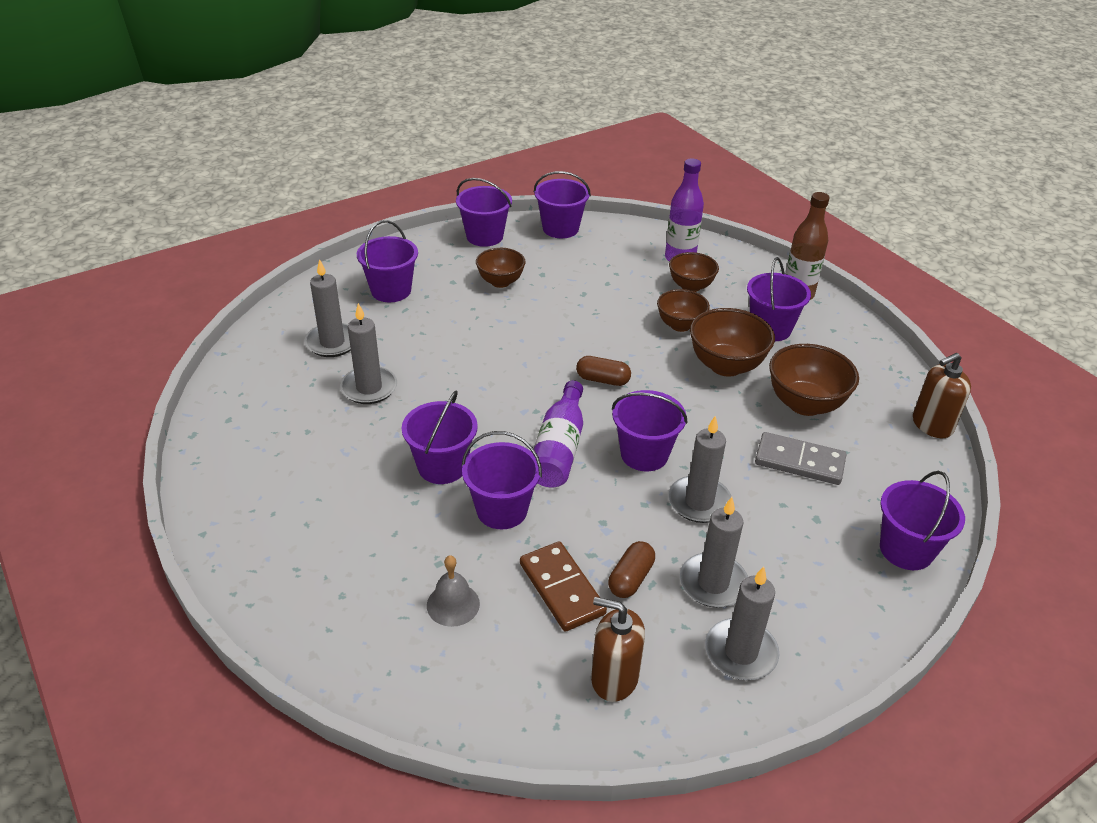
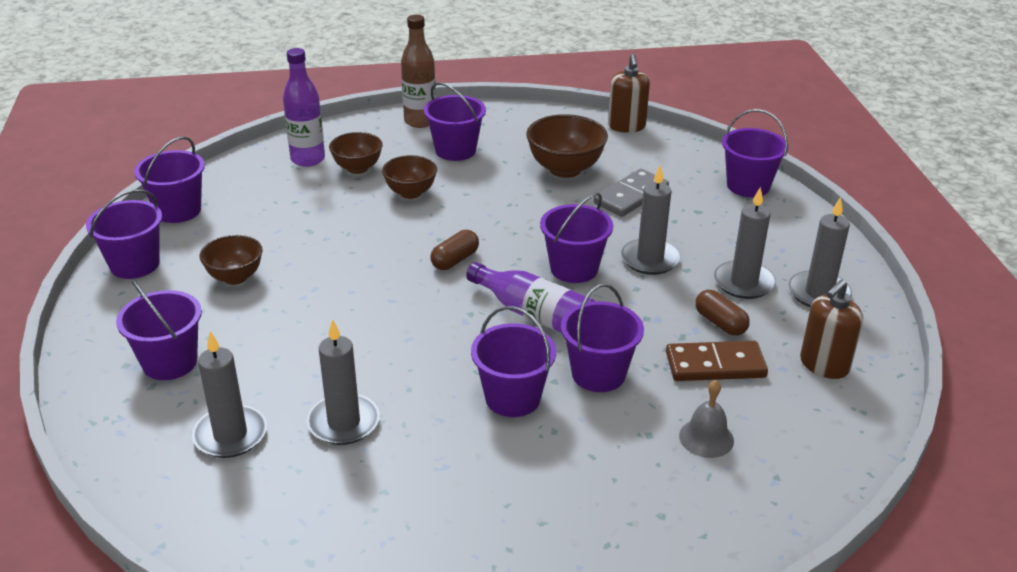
camera: 65 degrees left, 5 degrees down
(726, 366) = (487, 189): brown bowl -> none

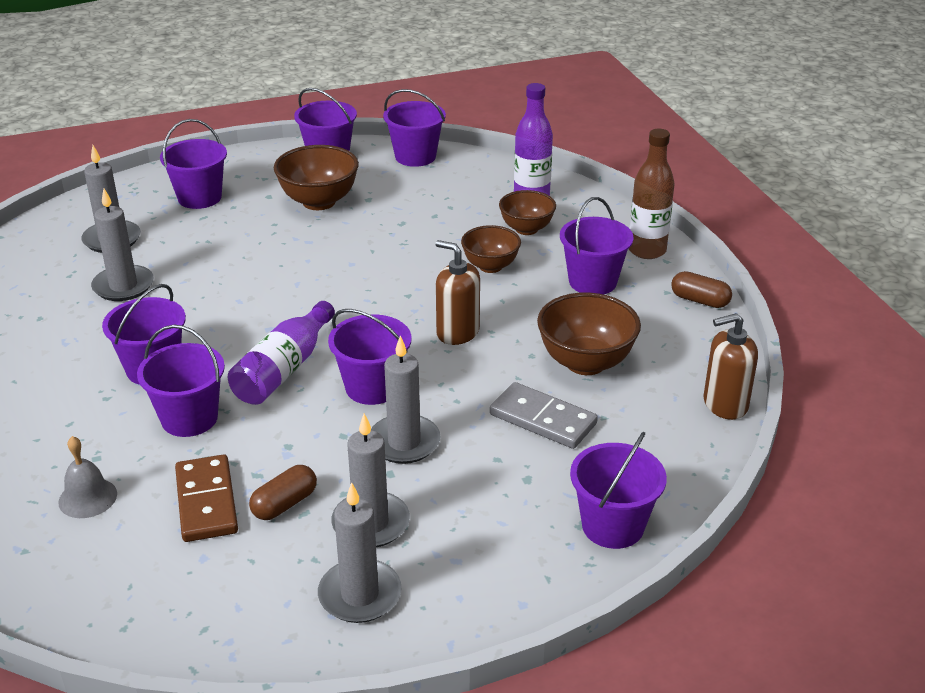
camera: 80 degrees right, 0 degrees up
(235, 277) = (319, 202): brown bowl -> brown bowl, size x1.52
(455, 260) = (371, 309): brown capsule -> brown capsule (700, 300)
(824, 365) = (210, 595): brown soap dispenser -> brown soap dispenser (457, 332)

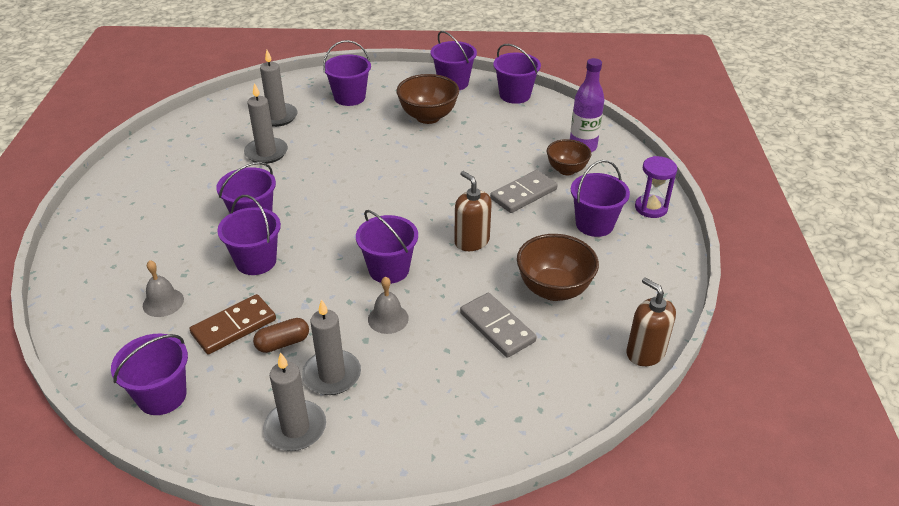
camera: 20 degrees right, 5 degrees up
(206, 501) = (234, 326): brown domino -> brown domino turned 45 degrees clockwise
(284, 369) = (336, 240): purple bottle -> none
(404, 442) = (388, 318): grey candle -> grey bell
(490, 266) = (523, 194): brown bowl -> grey domino
(612, 526) = (503, 429): purple bucket -> purple bucket (162, 396)
(647, 250) = (651, 208): brown bottle -> purple hourglass
(700, 300) = (671, 259): brown capsule -> none
(725, 404) = (645, 352): brown soap dispenser -> brown soap dispenser turned 45 degrees clockwise

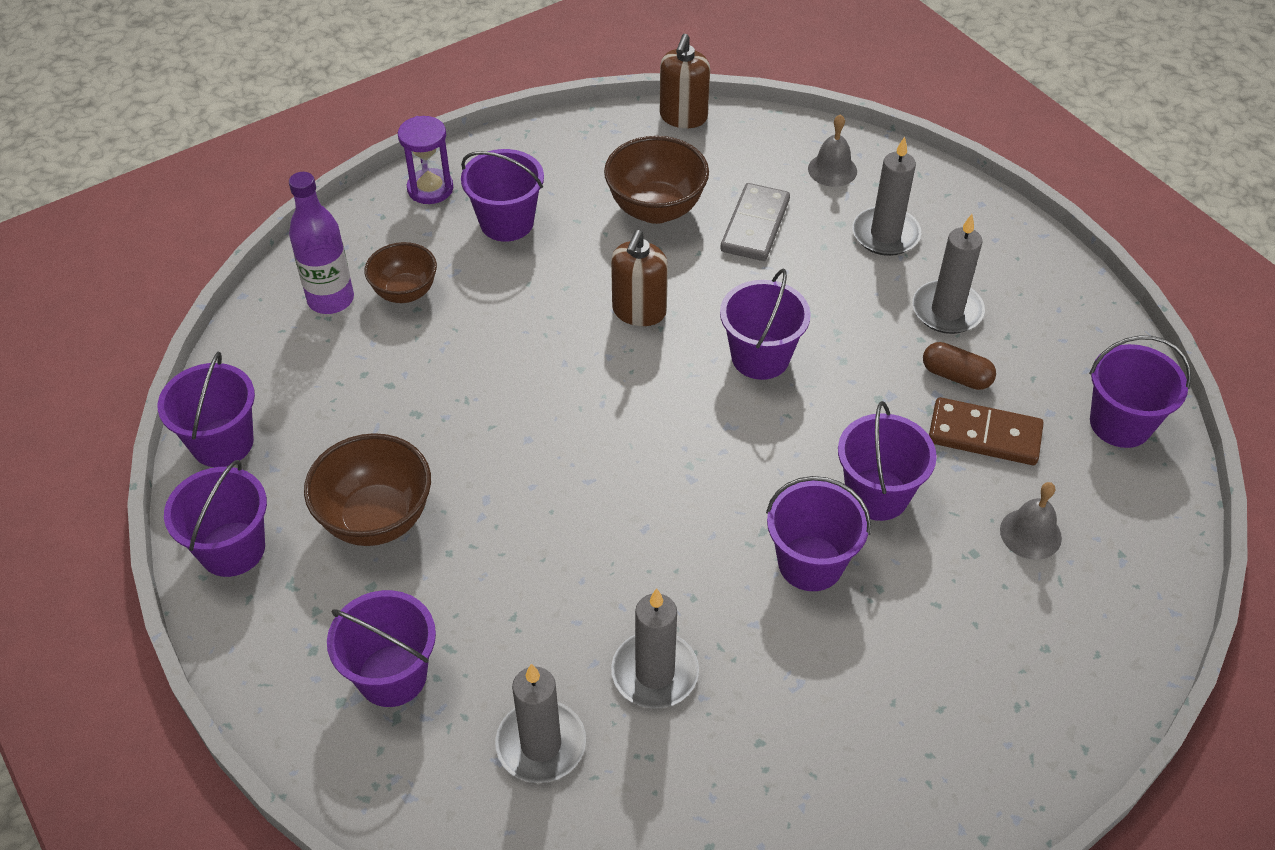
camera: 125 degrees left, 10 degrees up
(295, 428) = (1028, 297): grey candle -> grey candle (885, 234)
(388, 318) = (832, 313): grey bell -> grey bell (832, 170)
(523, 194) = (498, 309): grey domino -> none

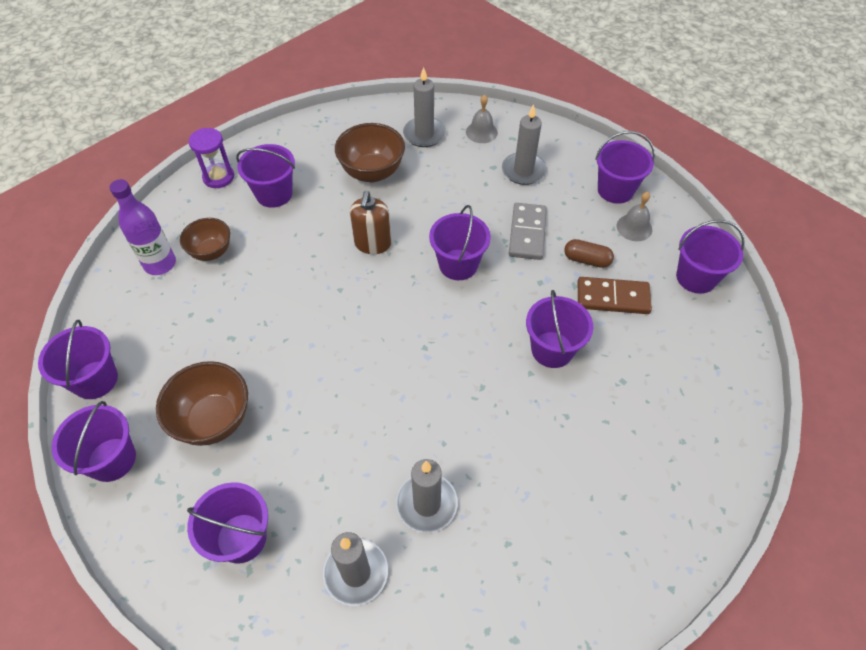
camera: 10 degrees left, 5 degrees up
(683, 117) = (379, 108): brown soap dispenser -> none
(755, 225) = (438, 175): grey domino -> grey domino (527, 233)
(810, 563) = (517, 405): purple bucket -> purple bucket (615, 190)
(947, 310) = (572, 216): grey candle -> grey candle (424, 134)
(1030, 533) = (656, 361): grey bell -> grey bell (634, 227)

